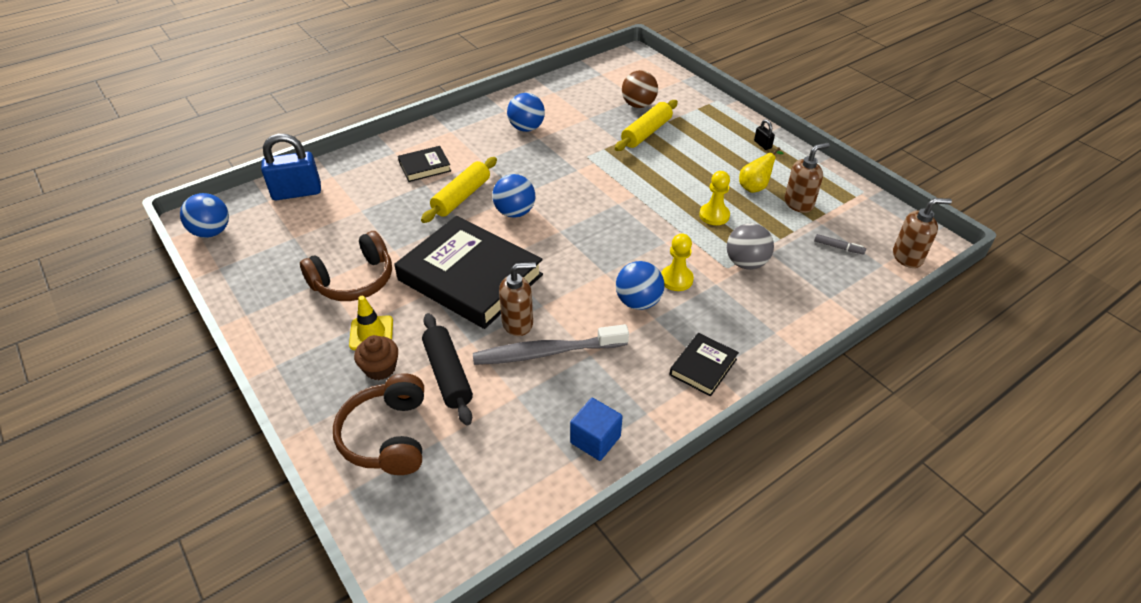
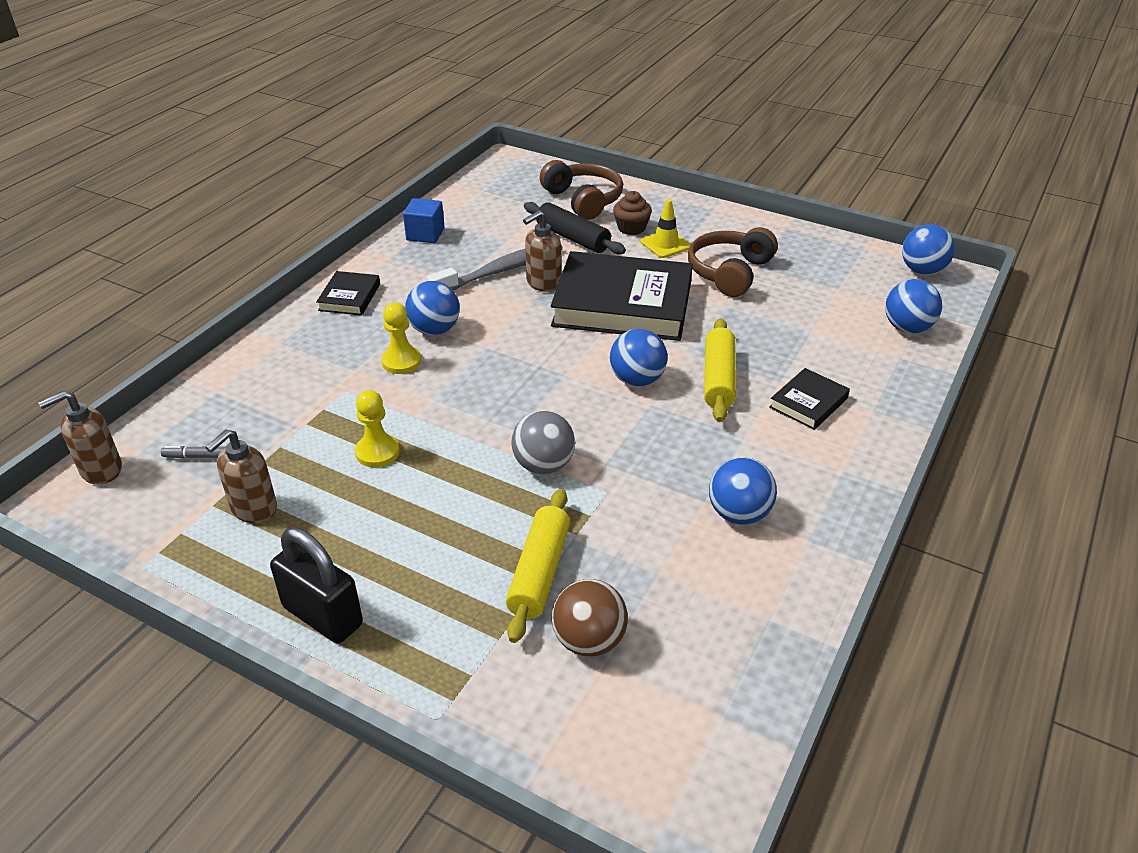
camera: 155 degrees right, 5 degrees down
(297, 192) = (907, 328): blue padlock -> blue ball
(746, 263) = (322, 402): grey ball -> grey ball (543, 465)
(755, 187) = (324, 518): yellow pear -> none
(762, 144) = (322, 616): black padlock -> black padlock, size x2.26

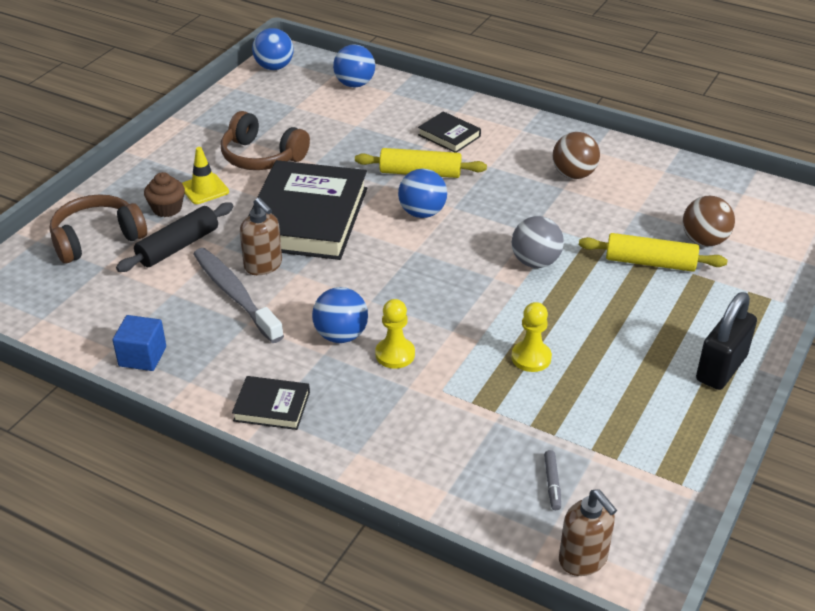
camera: 90 degrees left, 0 degrees up
(253, 509) = (616, 429): brown soap dispenser -> none
(738, 514) = (573, 174): blue ball -> brown ball

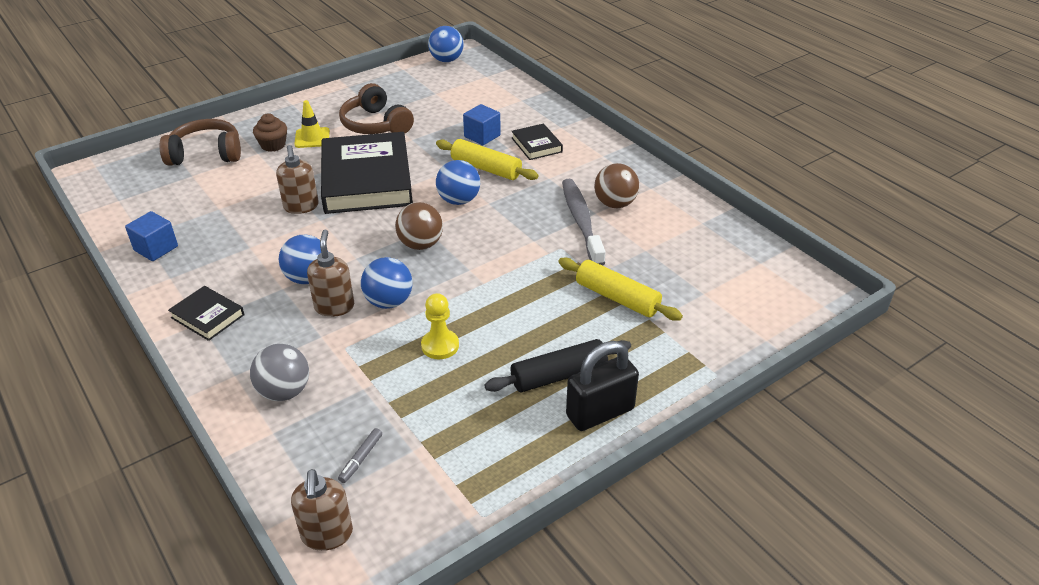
camera: 25 degrees right, 0 degrees up
(178, 246) = (255, 175): black rolling pin -> black rolling pin (559, 375)
(235, 294) = (261, 222): grey toothbrush -> grey toothbrush (581, 221)
(307, 217) = (367, 179): black book -> black book turned 45 degrees counterclockwise
(354, 84) = (497, 87): blue ball -> blue ball (389, 302)
(386, 140) = (482, 136): none -> blue cube
(395, 354) = (334, 306): yellow pawn -> brown soap dispenser
(535, 262) = (516, 267): grey ball -> grey ball (284, 391)
(704, 241) = (685, 293): brown ball -> brown ball (420, 244)

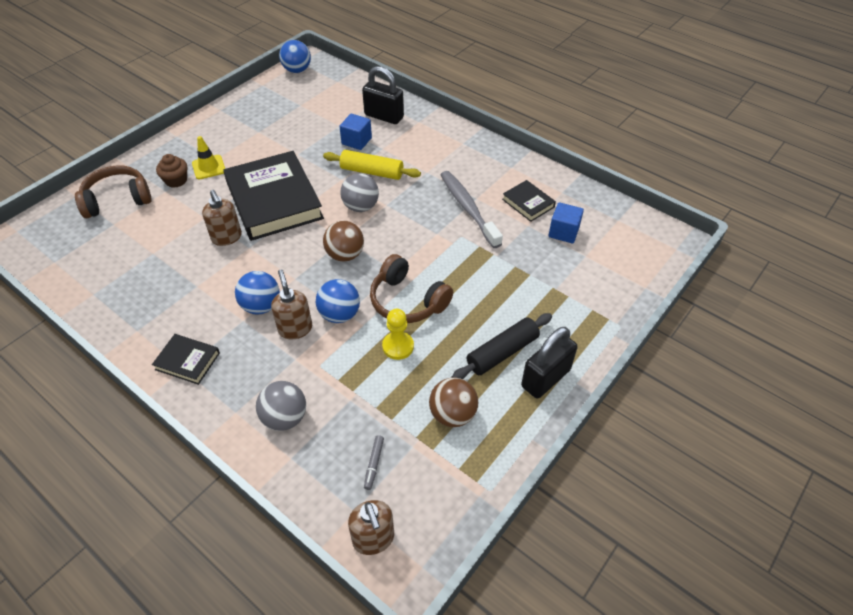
camera: 15 degrees left, 10 degrees up
(156, 248) = (111, 304): blue cube -> blue cube (563, 232)
(375, 125) = (260, 145): brown headphones -> brown headphones (407, 301)
(458, 200) = (361, 207): blue ball -> grey ball
(523, 116) = (384, 116): none -> black padlock
(536, 145) = (405, 142): black book -> black book (528, 203)
(615, 204) = (489, 187): brown ball -> brown ball (452, 414)
(617, 298) = (521, 273): yellow rolling pin -> none

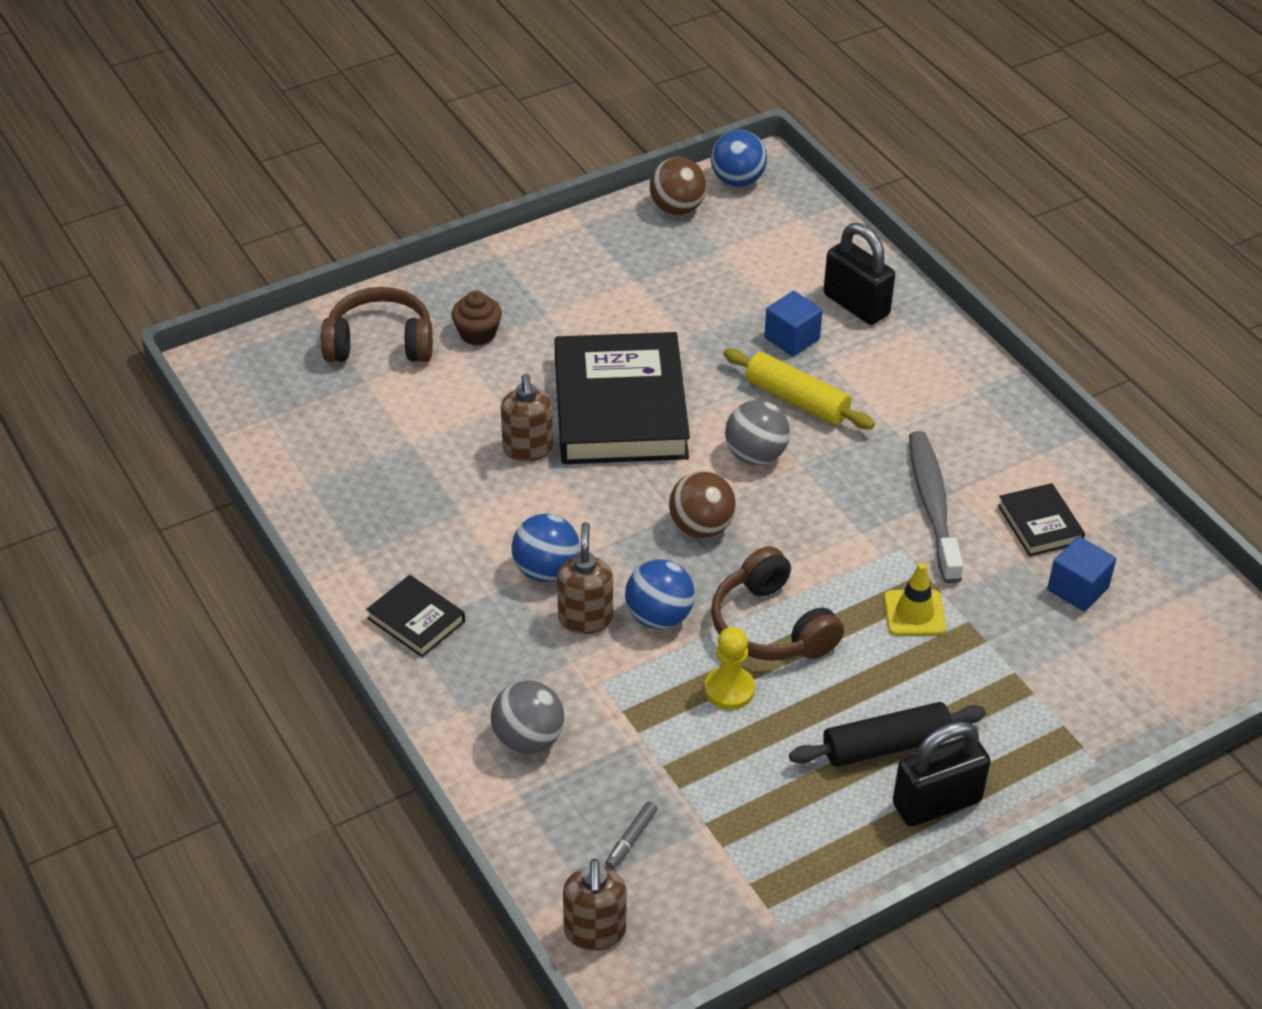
camera: 20 degrees right, 5 degrees down
(209, 167) = (535, 324): yellow traffic cone -> yellow traffic cone (914, 613)
(452, 414) = (771, 809): brown ball -> brown ball (677, 208)

